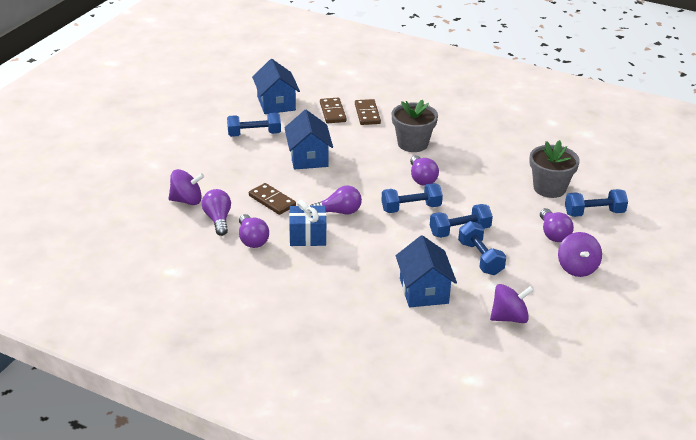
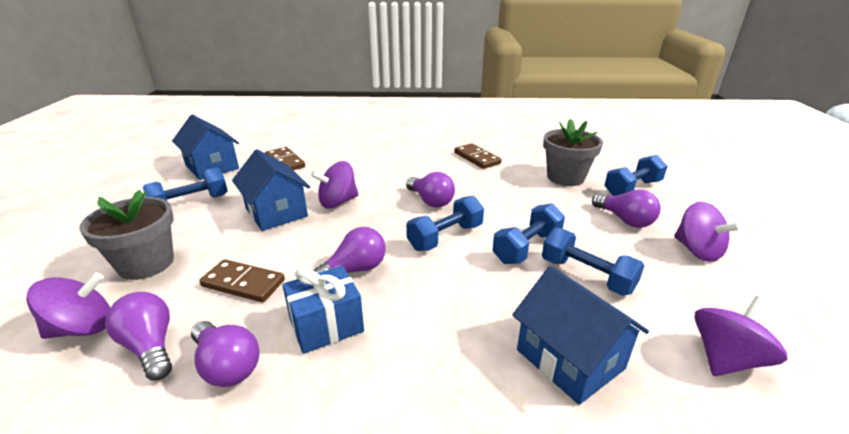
camera: 25 degrees left, 5 degrees down
(354, 161) = (338, 202): none -> purple spinning top
(367, 114) = (325, 156): brown domino -> brown domino (477, 158)
(412, 144) = (393, 170): grey flower pot -> grey flower pot (146, 264)

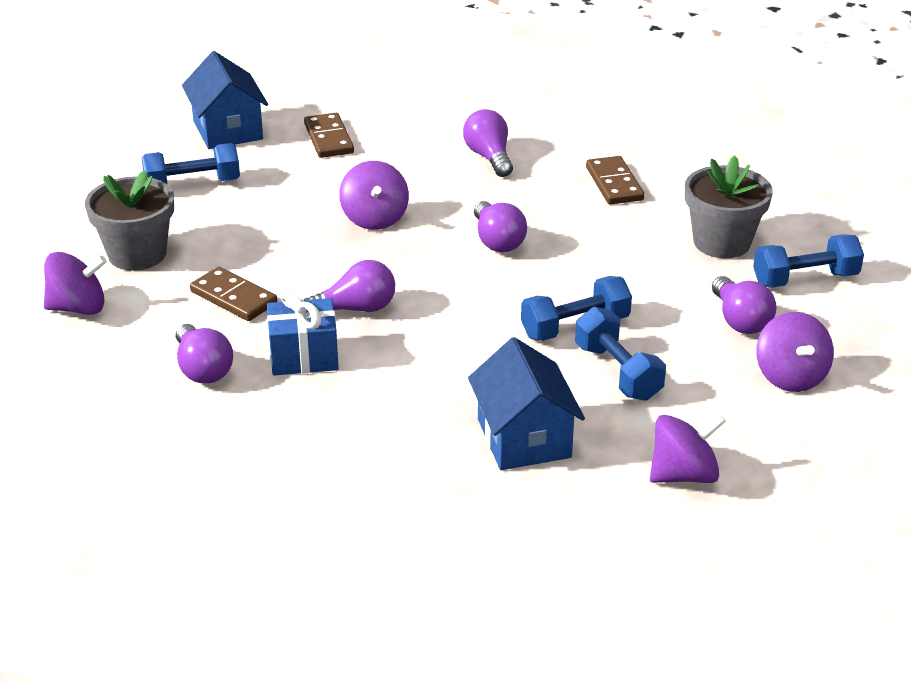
camera: 20 degrees right, 5 degrees up
(150, 346) = (138, 338): purple light bulb -> purple light bulb (489, 157)
(276, 212) = (292, 218): blue house -> none
(338, 202) = (374, 218): purple spinning top -> purple spinning top turned 90 degrees counterclockwise
(445, 237) = (484, 293): blue dumbbell -> none

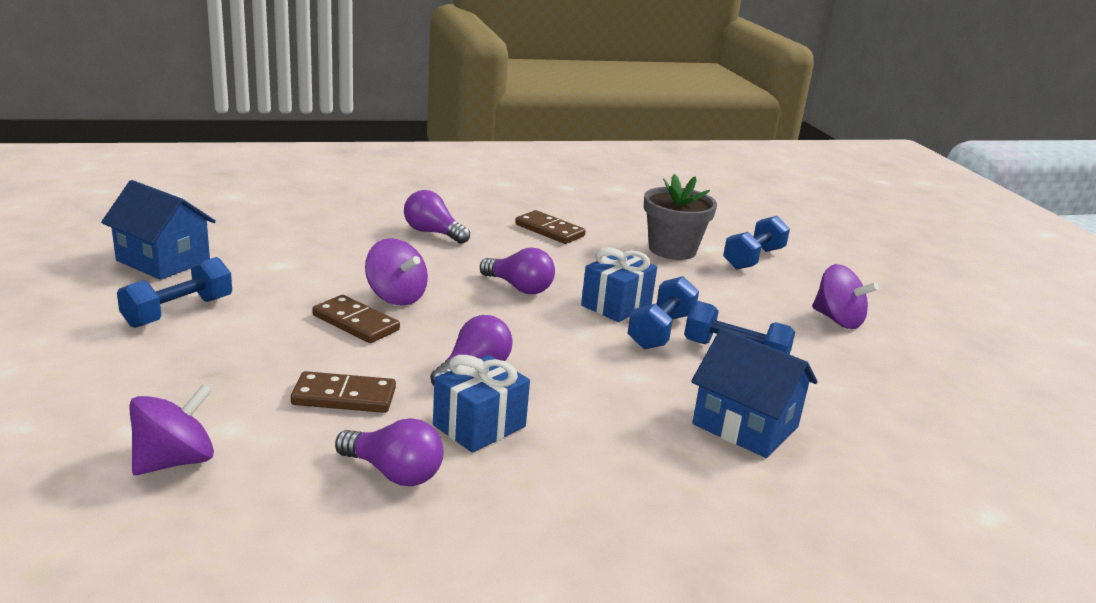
camera: 40 degrees left, 10 degrees down
(137, 254) = (188, 388): grey flower pot -> none
(328, 139) = (275, 248): brown domino -> brown domino (355, 323)
(568, 287) = (616, 305): none -> blue gift
(683, 475) = (881, 409): purple spinning top -> none
(740, 320) = (756, 294): purple light bulb -> none

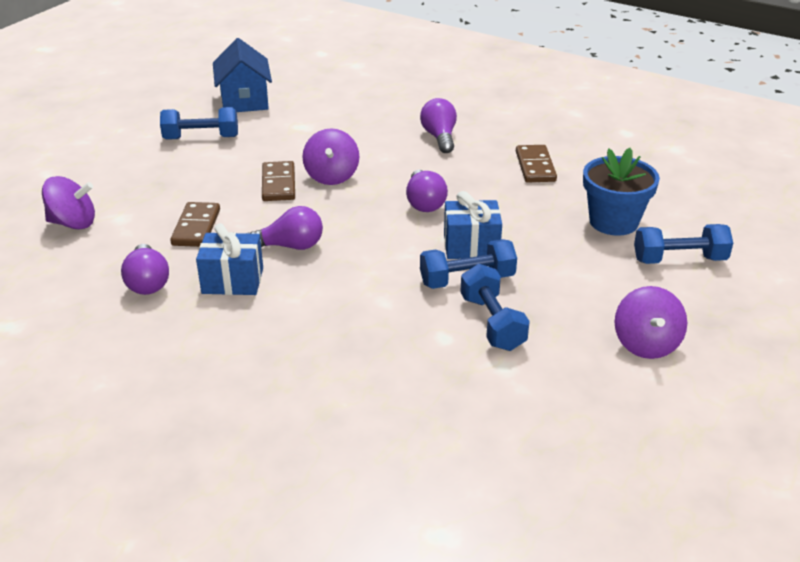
camera: 50 degrees right, 10 degrees up
(344, 397) = (196, 227): brown domino -> brown domino turned 45 degrees clockwise
(672, 250) = (613, 222): grey flower pot -> blue flower pot
(745, 425) = (392, 372): blue house -> none

